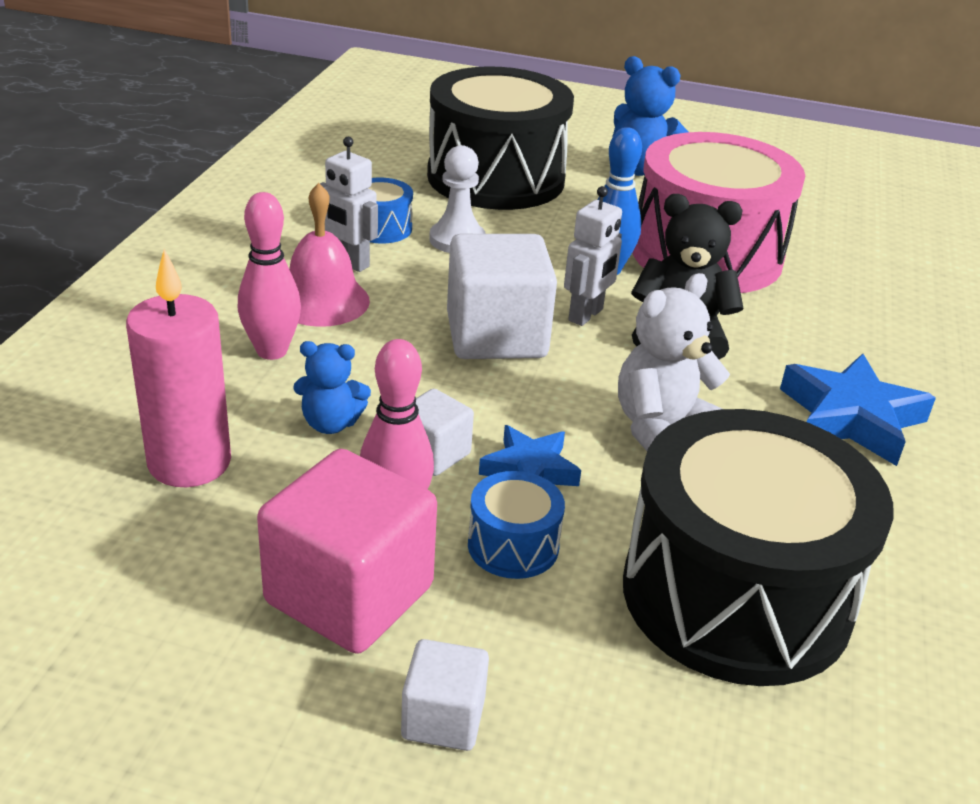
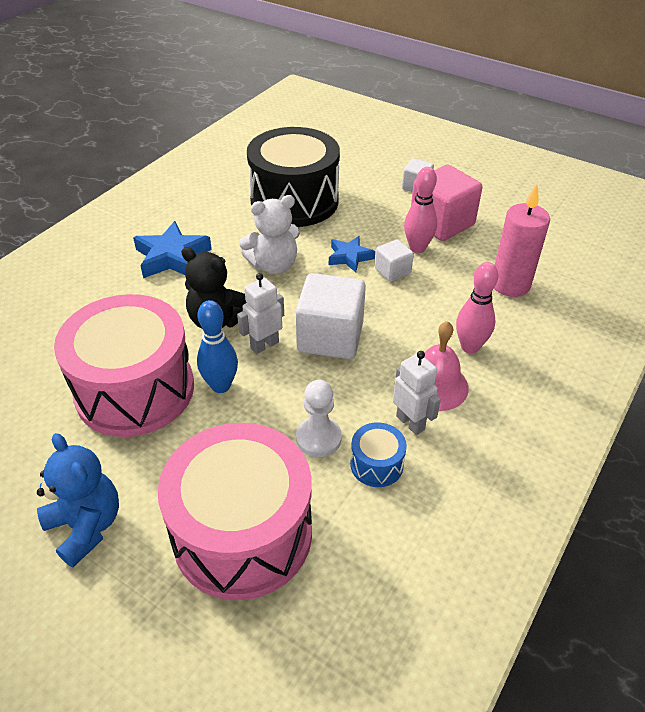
camera: 160 degrees left, 10 degrees up
(331, 423) = (440, 294): blue teddy bear -> none
(496, 178) = (242, 533): black drum -> pink drum
(513, 545) = (371, 229): blue drum -> none

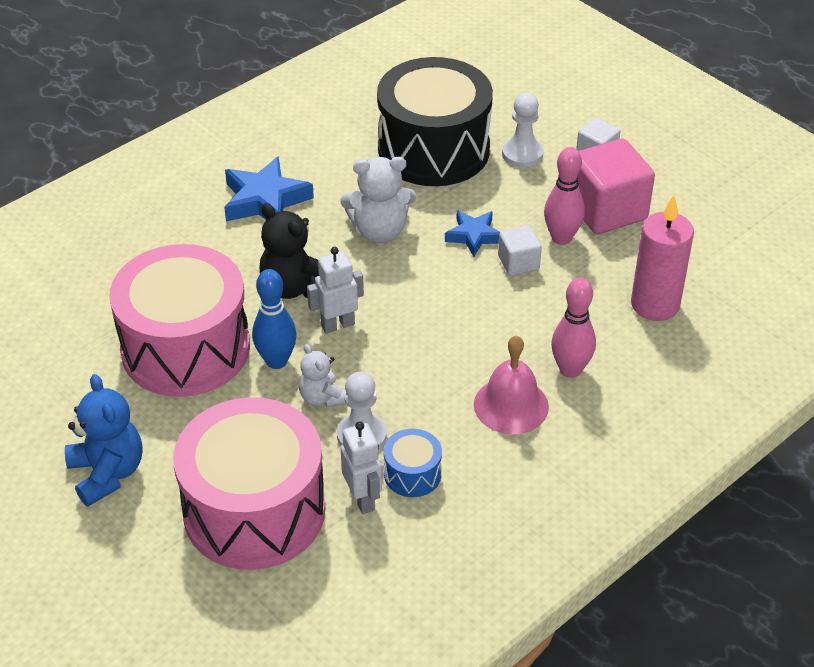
camera: 15 degrees right, 0 degrees up
(271, 410) = (322, 398): none -> white teddy bear
(330, 337) = (414, 329): white cube -> none
(362, 194) = (522, 154): none -> white pawn
(410, 422) = (466, 439): white robot -> white robot (362, 499)

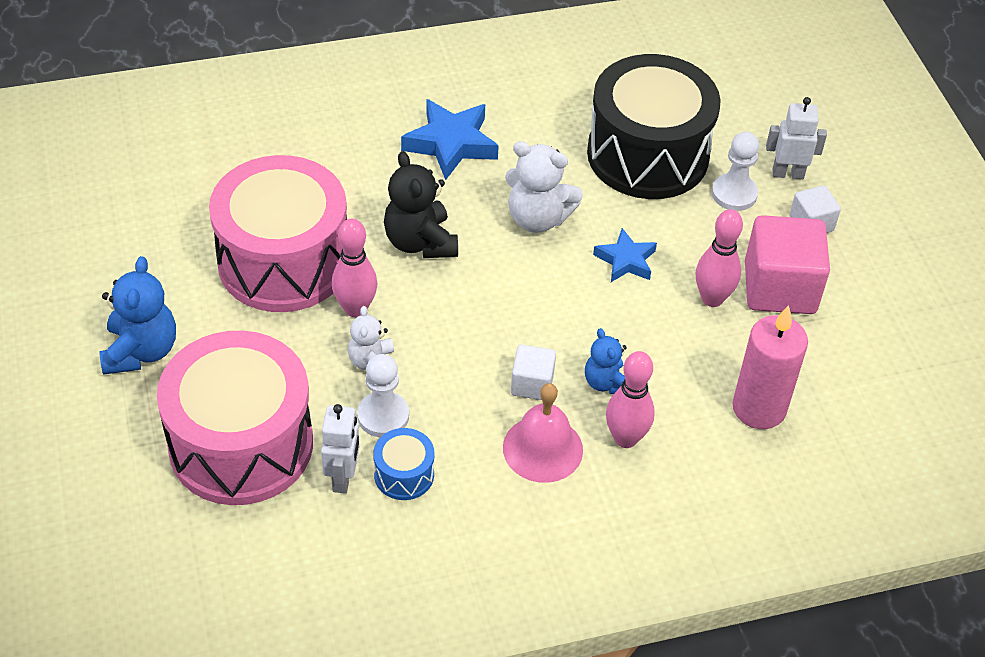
camera: 25 degrees right, 5 degrees up
(276, 361) = (355, 309): blue bowling pin -> pink bowling pin
(337, 325) = (434, 297): white robot -> white robot (788, 173)
(518, 263) = (651, 306): white cube -> white cube (532, 384)
(525, 334) = (606, 382): none -> blue teddy bear

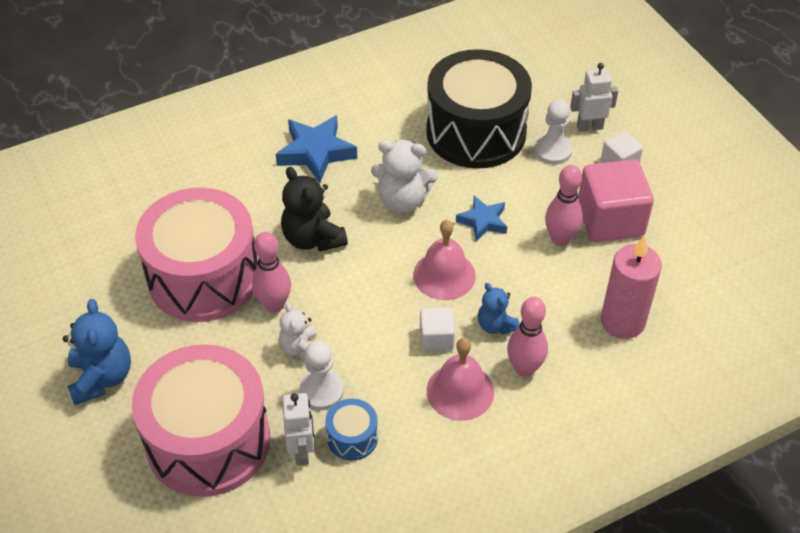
camera: 10 degrees left, 0 degrees up
(562, 313) = (444, 275): none -> pink bell

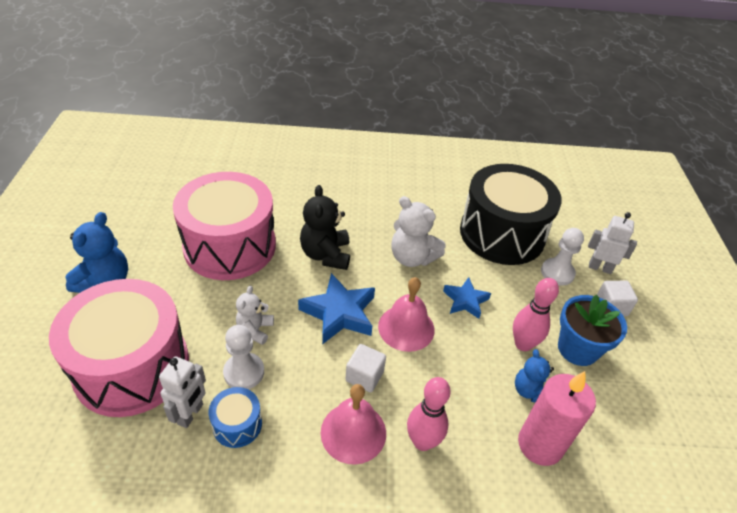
camera: 25 degrees right, 5 degrees down
(274, 305) = (262, 288): pink bowling pin -> none
(316, 153) = (372, 199): blue star -> blue star (339, 313)
(496, 325) = (422, 390): blue teddy bear -> blue teddy bear (529, 391)
(610, 220) = (577, 349): pink cube -> blue flower pot

